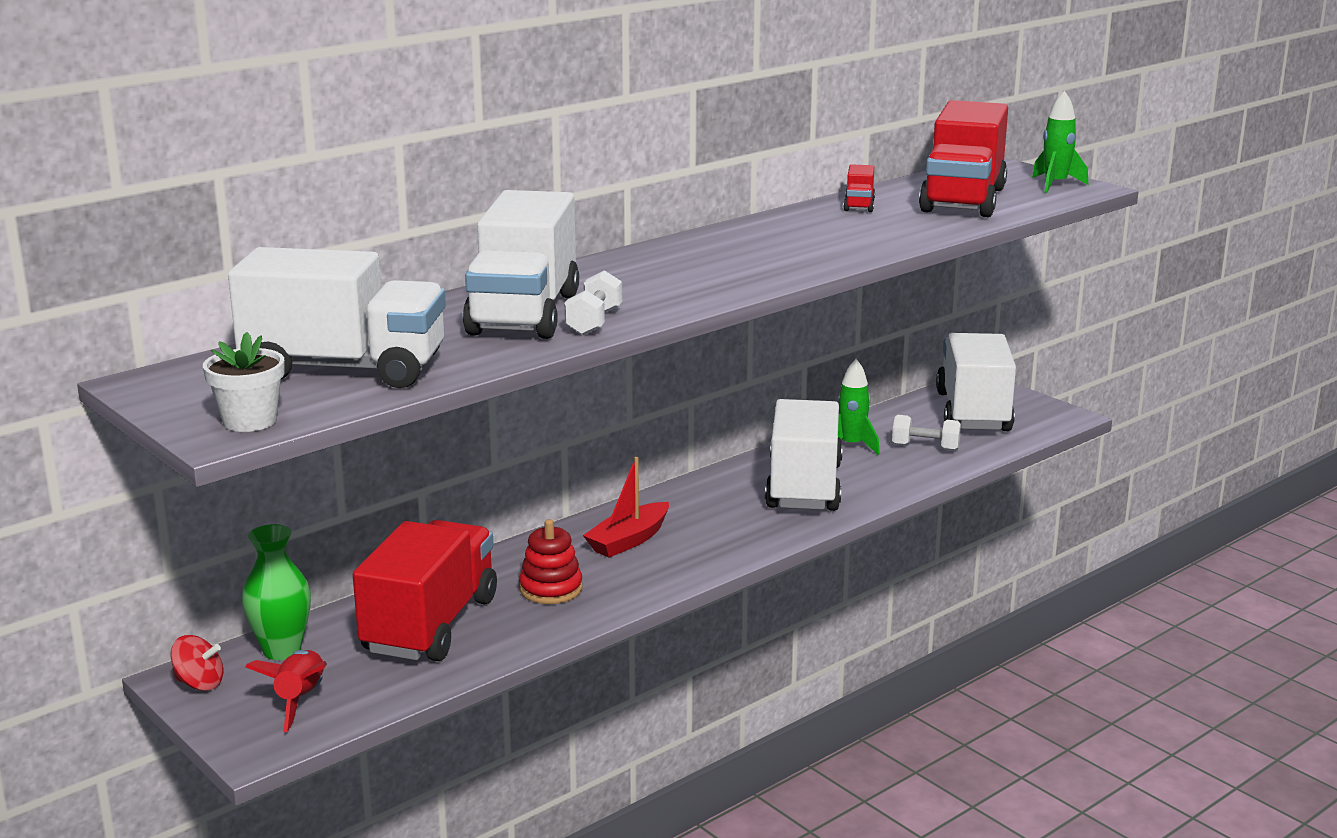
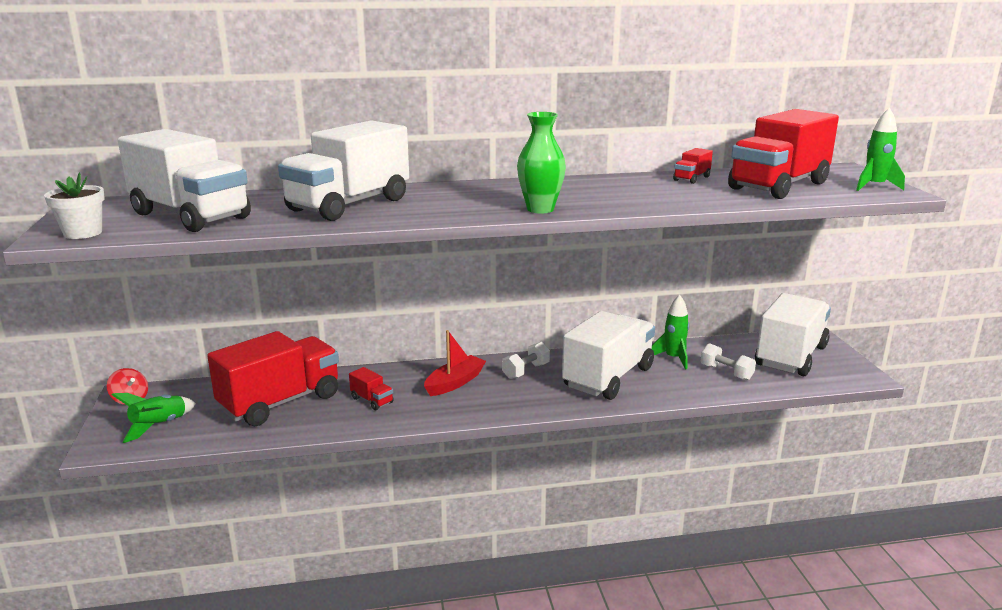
camera: 30 degrees right, 0 degrees up
(282, 650) = (191, 393): green vase -> green vase (540, 209)
(300, 700) = (159, 426): red rocket -> green rocket
(551, 589) = (372, 400): red stacking toy -> red truck
(594, 322) = (378, 217): white dumbbell -> white dumbbell (526, 371)
(629, 540) = (455, 383): red boat -> red boat turned 150 degrees clockwise

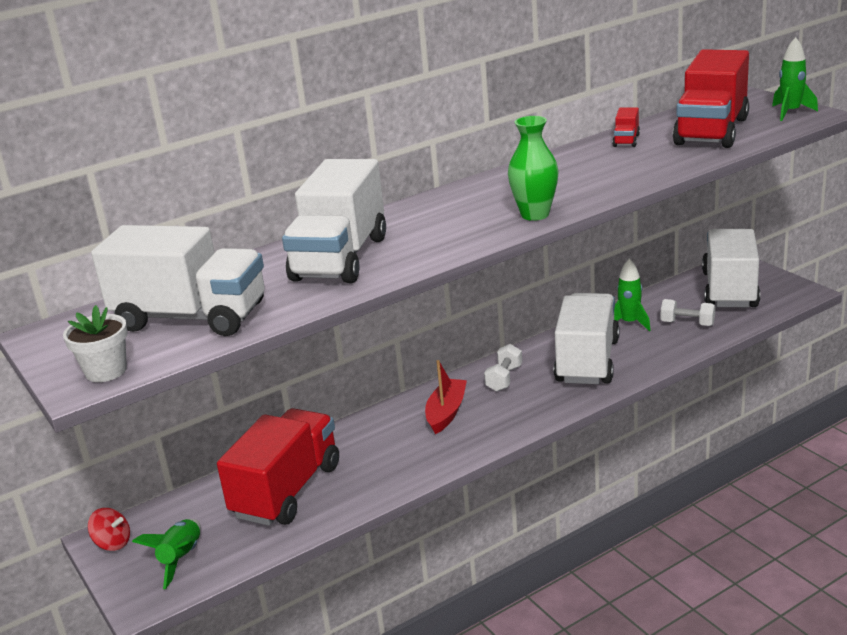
camera: 20 degrees left, 5 degrees up
(372, 400) = (381, 457): red truck -> none

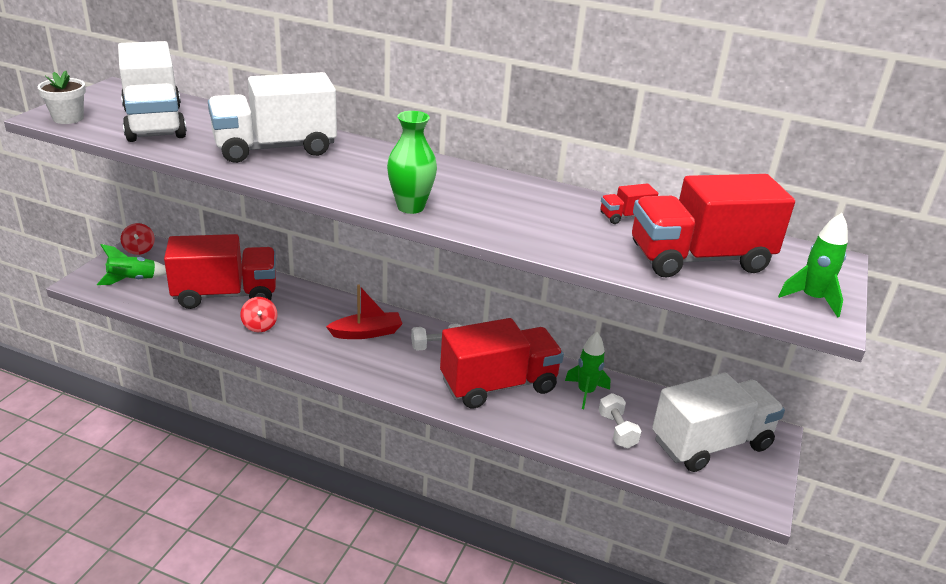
camera: 50 degrees right, 5 degrees up
(372, 478) = (260, 326): none -> red spinning top
(587, 361) = (498, 385): white truck -> red truck

